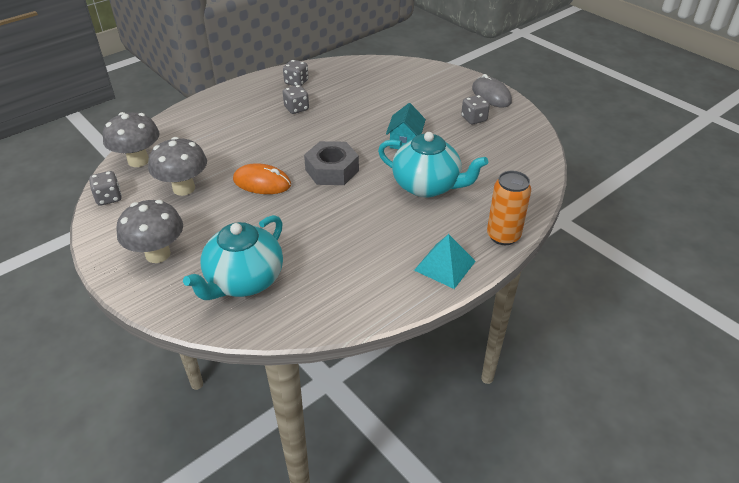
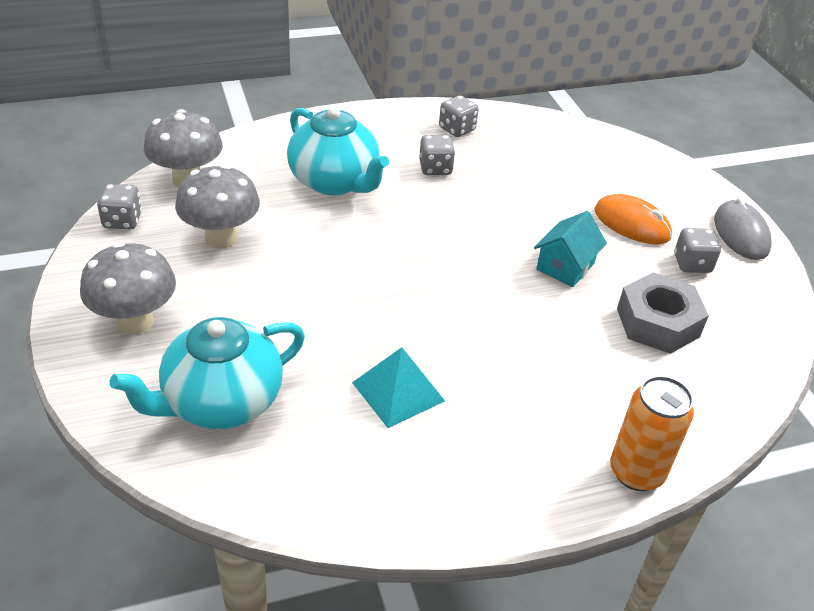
camera: 20 degrees right, 0 degrees up
(262, 182) = (327, 264): orange mouse -> orange mouse (632, 224)
(332, 170) = (433, 277): grey nut -> grey nut (657, 322)
(427, 186) = (560, 348): turquoise teapot -> turquoise teapot (335, 181)
(444, 265) = (517, 487): turquoise pyramid -> turquoise pyramid (398, 391)

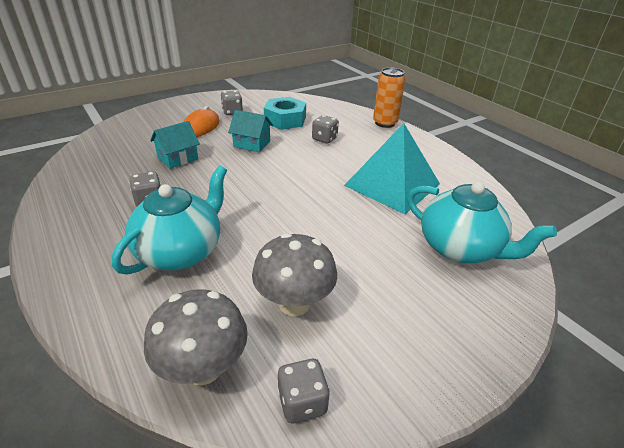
camera: 105 degrees left, 5 degrees down
(135, 321) = (431, 323): grey mushroom -> none
(398, 391) = (392, 184): turquoise pyramid -> turquoise pyramid, size x1.73
(457, 129) = (83, 198): grey dice -> grey dice (324, 139)
(532, 195) = (178, 158): none -> turquoise house
(657, 322) = (285, 120): grey nut -> turquoise nut
(741, 234) = (200, 101): grey mouse -> none

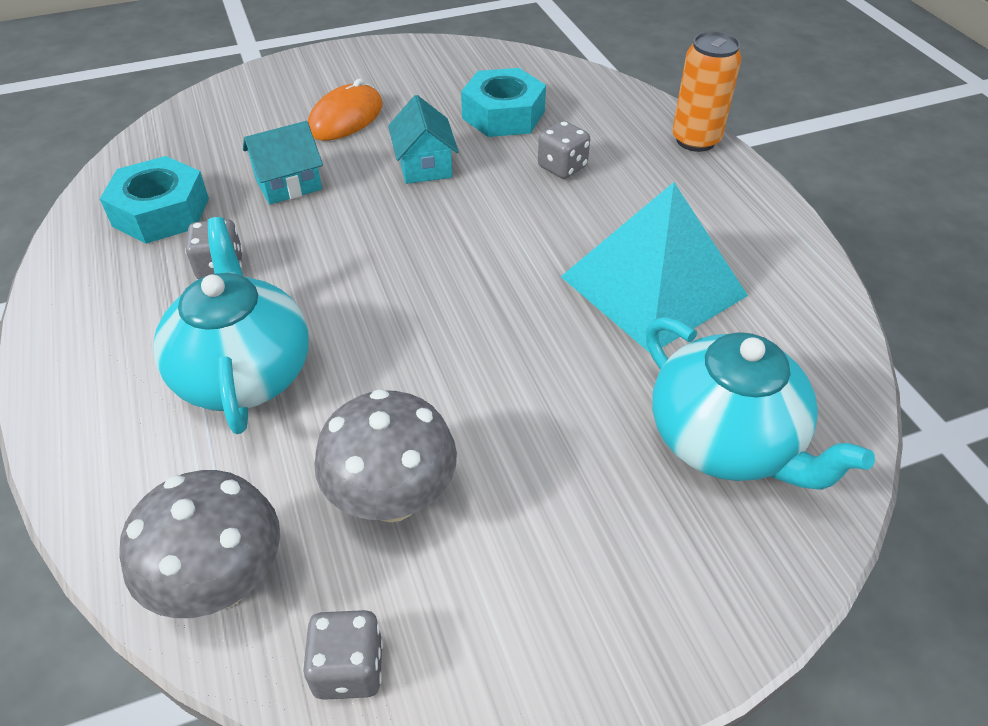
camera: 15 degrees right, 10 degrees up
(104, 178) = (161, 212): none -> turquoise nut
(181, 251) = (244, 373): turquoise teapot -> turquoise teapot turned 60 degrees counterclockwise
(232, 112) = (411, 88): grey dice -> none
(252, 144) = (424, 165): turquoise house -> turquoise house turned 45 degrees clockwise

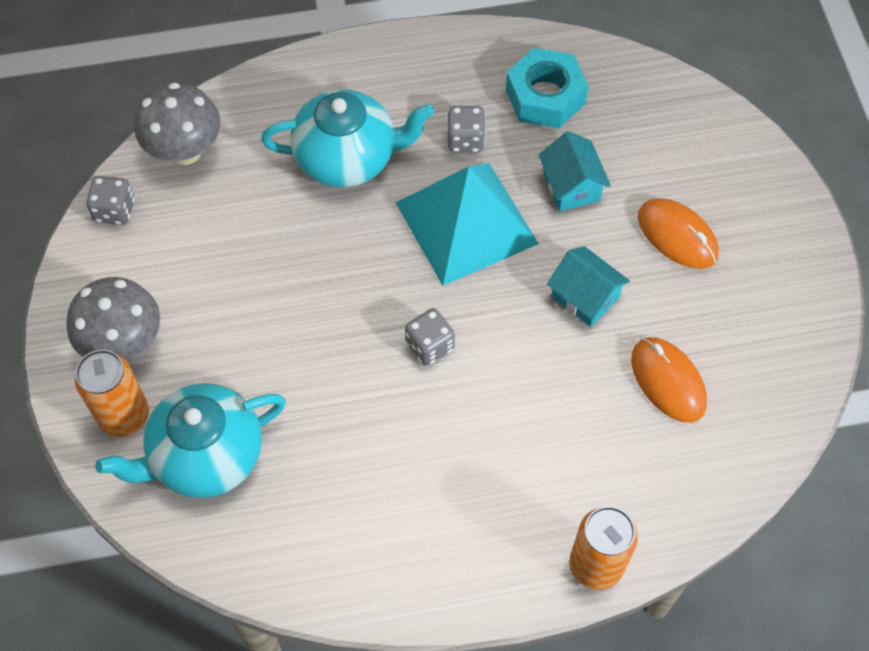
camera: 100 degrees right, 15 degrees up
(393, 499) = (217, 240): grey mushroom -> grey mushroom (124, 344)
(424, 165) = (585, 297): turquoise house -> turquoise house turned 45 degrees clockwise
(503, 115) = (668, 381): turquoise nut -> orange mouse
(562, 167) = (565, 418): grey dice -> grey dice (430, 346)
(653, 286) = (378, 454): turquoise pyramid -> turquoise pyramid (466, 223)
(709, 553) = (124, 416): none -> orange can

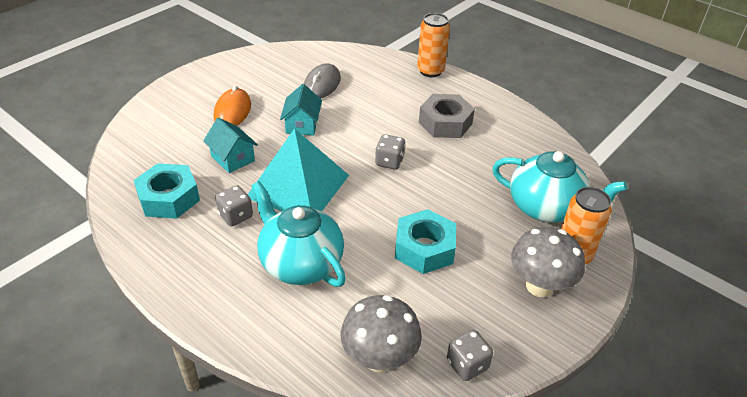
camera: 130 degrees left, 20 degrees down
(266, 278) = (424, 248): none -> turquoise nut
(452, 477) = (445, 123): none -> grey nut
(571, 186) = (232, 158): turquoise house -> turquoise house turned 75 degrees counterclockwise
(668, 381) = (322, 84): orange mouse -> grey mouse

